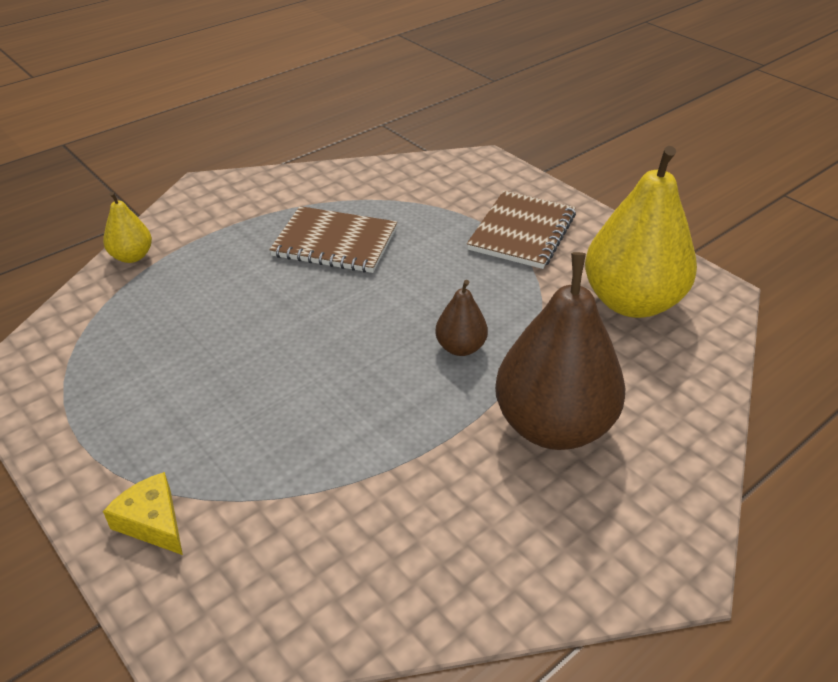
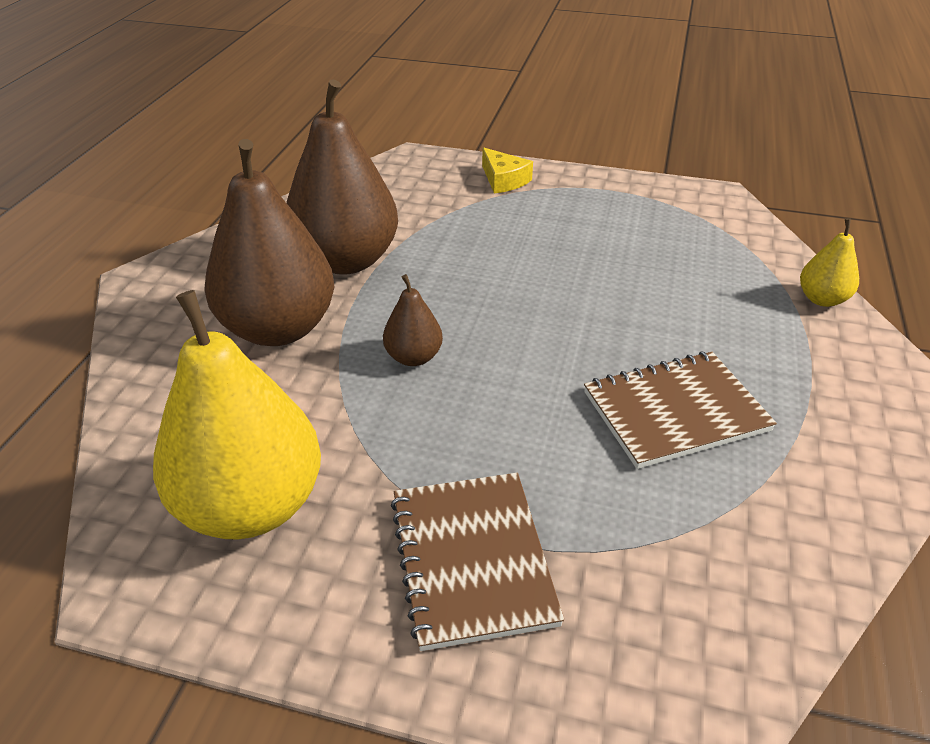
camera: 145 degrees right, 0 degrees up
(152, 522) = (503, 180): yellow cheese -> yellow cheese turned 45 degrees clockwise
(439, 481) = (346, 260): none -> brown pear

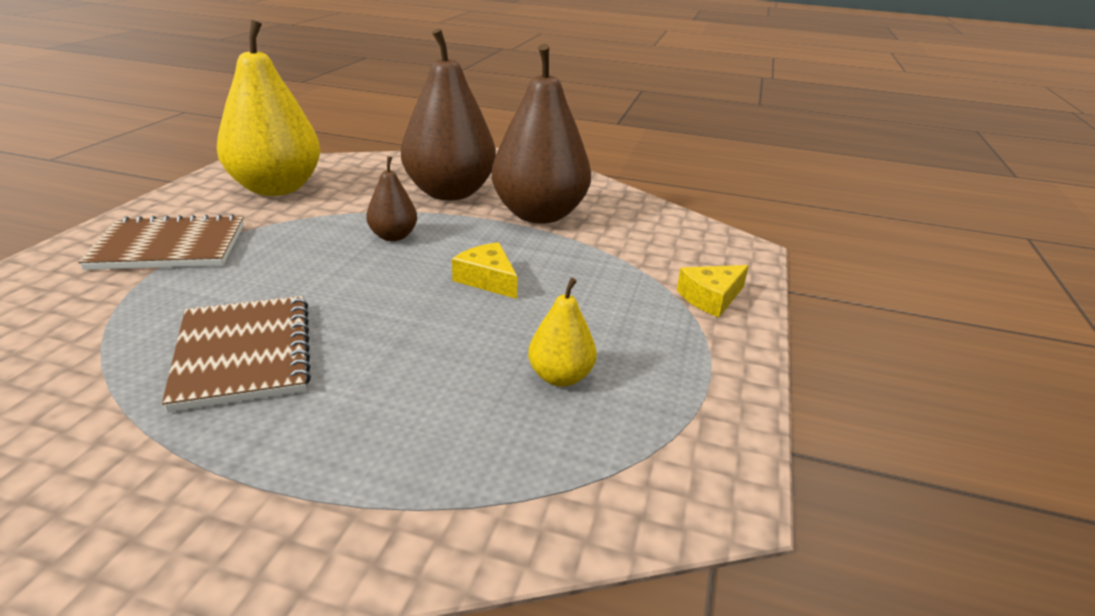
camera: 90 degrees right, 10 degrees down
(500, 285) = (487, 279): none -> yellow cheese
(822, 299) = (389, 548): yellow pear -> yellow pear (560, 377)

